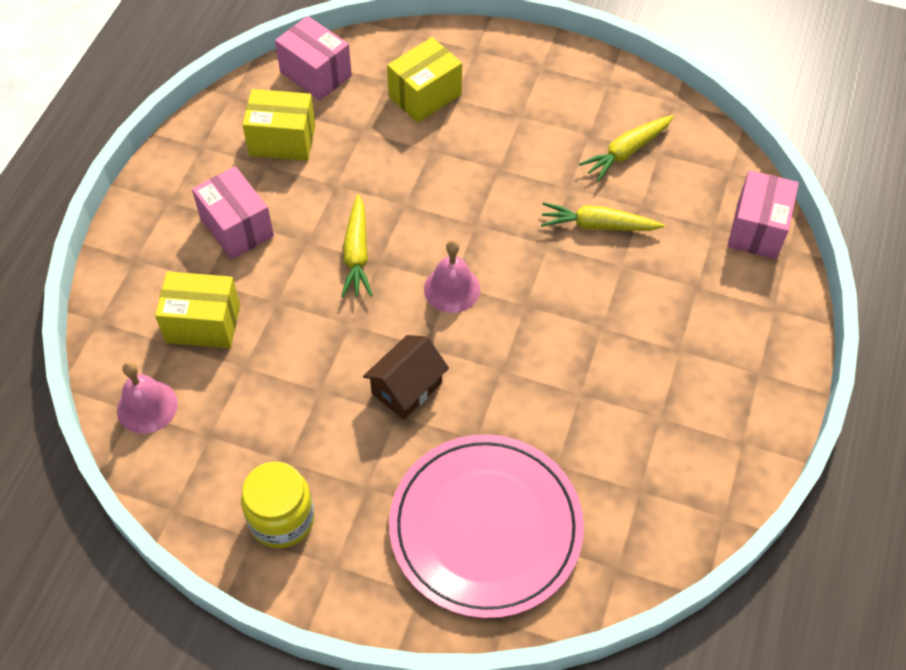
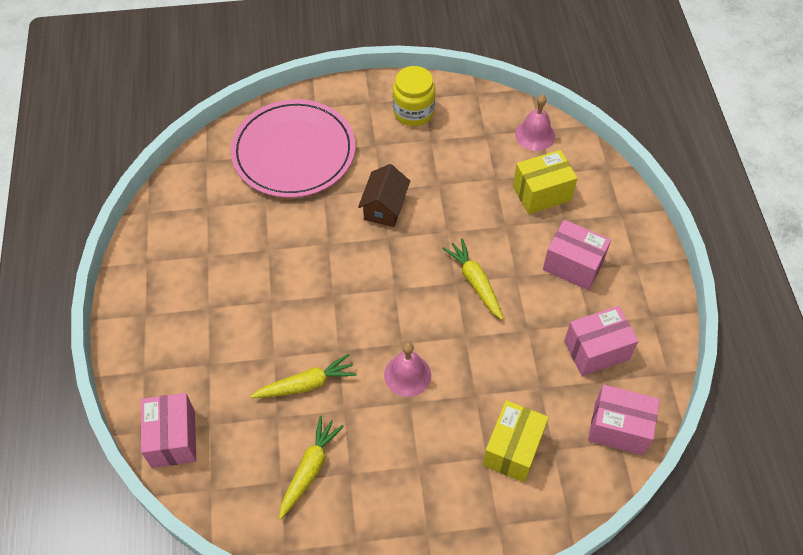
camera: 155 degrees right, 0 degrees up
(282, 140) = (596, 350): yellow box -> pink box
(452, 289) = (392, 285): pink bell -> pink bell (407, 375)

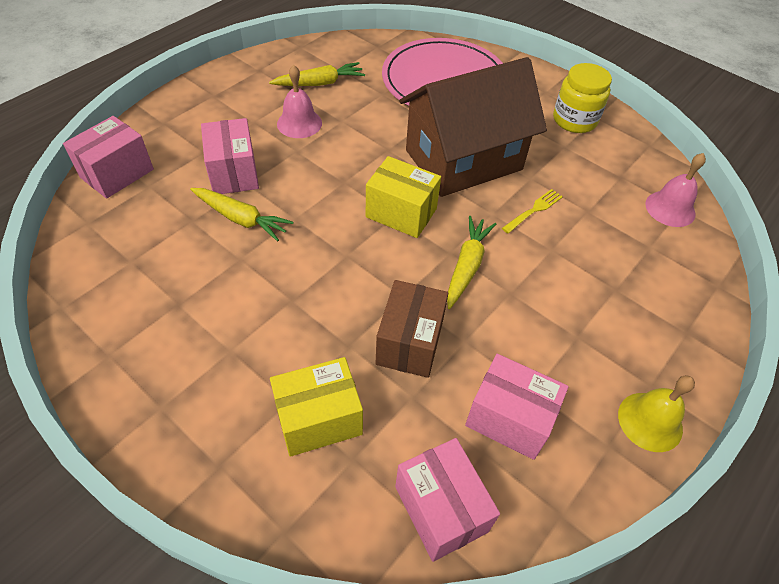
camera: 45 degrees right, 5 degrees down
(309, 469) = (158, 273): yellow carrot -> yellow carrot (319, 83)
(384, 207) = (463, 160): brown house -> brown house, size x2.11
(407, 375) = (318, 280): pink bell -> pink bell (299, 123)
(466, 207) = (533, 210): none -> yellow fork
(503, 360) = (410, 343): none -> brown box
(541, 193) = (620, 253): yellow box -> yellow box (401, 213)
(573, 265) = (578, 330): pink box -> pink box (234, 173)
(655, 284) = (650, 421): none -> yellow bell

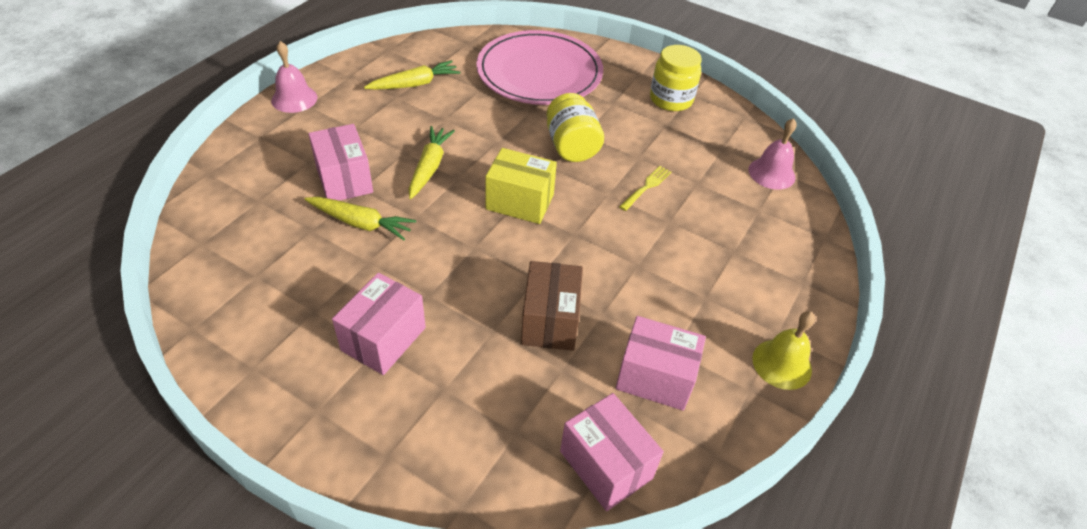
camera: 10 degrees left, 5 degrees down
(117, 173) = (221, 191): pink box -> pink box (383, 339)
(299, 123) = (401, 125): pink bell -> pink bell (294, 99)
(319, 419) = (476, 401): yellow box -> none
(463, 160) = (571, 146): brown house -> yellow jar
(467, 266) = (592, 245): yellow carrot -> yellow carrot (429, 167)

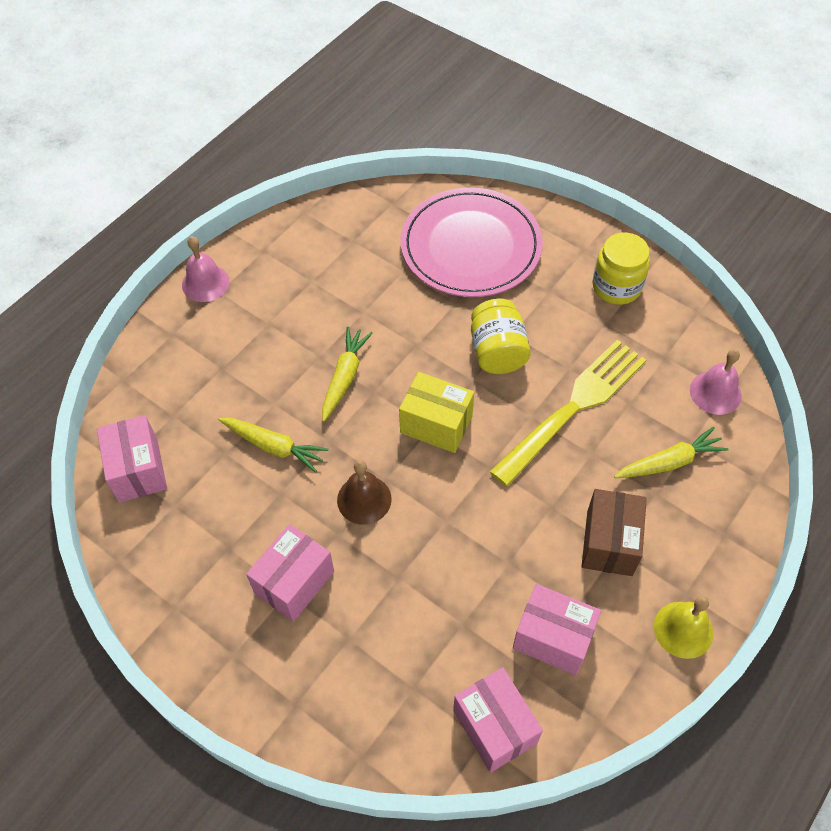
camera: 10 degrees right, 10 degrees up
(344, 179) = (257, 391): pink box -> pink box (138, 470)
(414, 84) = (332, 263): yellow carrot -> yellow carrot (669, 462)
(453, 264) = (364, 499): none -> brown bell
(550, 321) = (456, 569): brown box -> brown box (609, 543)
(646, 187) = (573, 408): yellow fork -> yellow fork, size x2.48

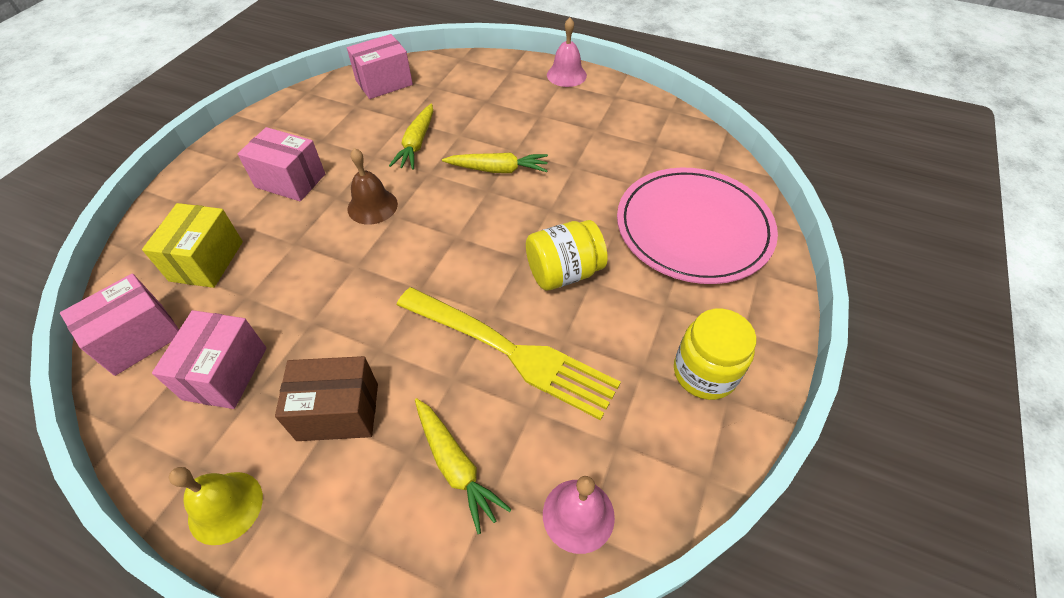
camera: 75 degrees right, 5 degrees down
(436, 424) = (462, 240): yellow box -> yellow box (207, 261)

